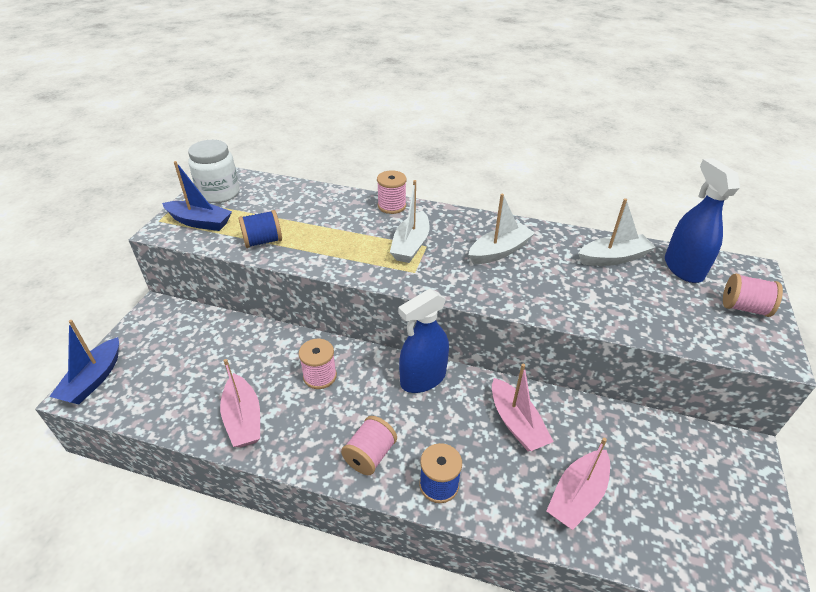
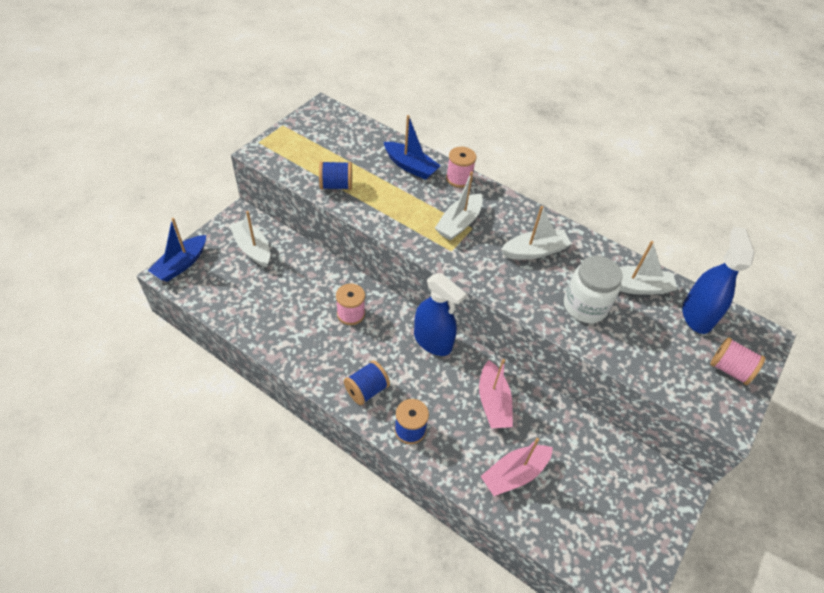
camera: 15 degrees right, 10 degrees up
(180, 338) = (252, 248): none -> white boat
(200, 222) = (291, 152): blue boat -> blue boat (410, 166)
(219, 193) = (315, 126): white jar -> white jar (585, 306)
(243, 419) = (281, 331): pink boat -> none
(370, 455) = (366, 390): pink spool -> blue spool
(423, 378) = (433, 341): blue spray bottle -> blue spray bottle turned 120 degrees counterclockwise

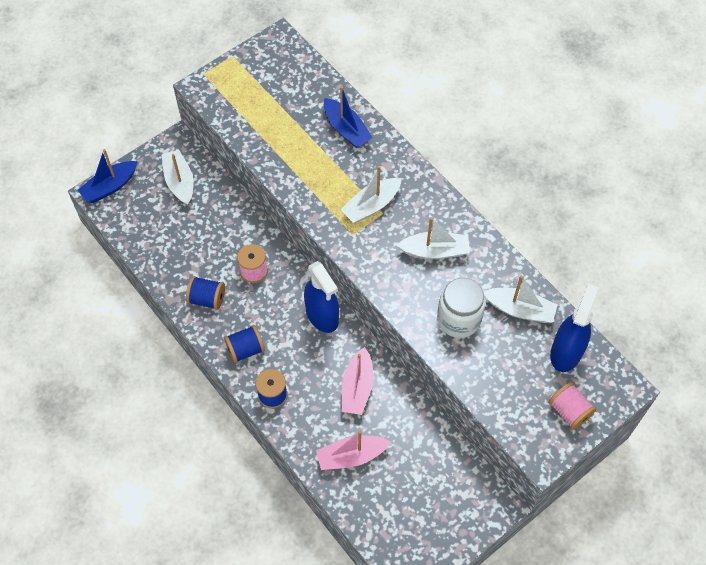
camera: 20 degrees right, 10 degrees up
(336, 185) = (265, 140): blue spool -> blue spool (207, 299)
(459, 178) = (391, 153): pink spool -> none

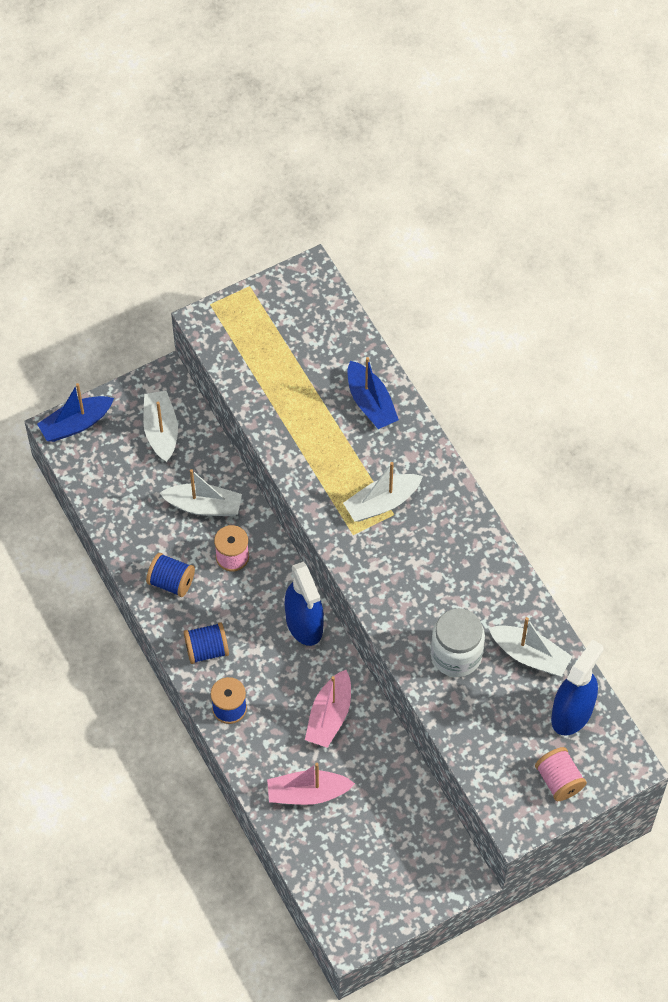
camera: 10 degrees right, 0 degrees up
(434, 251) = (445, 570): white boat -> white boat (203, 506)

